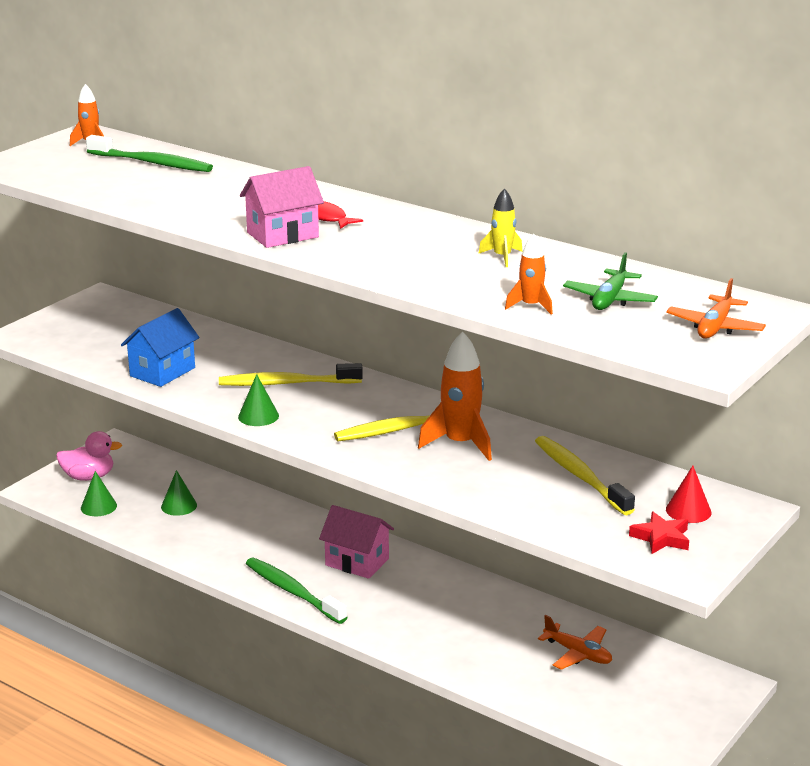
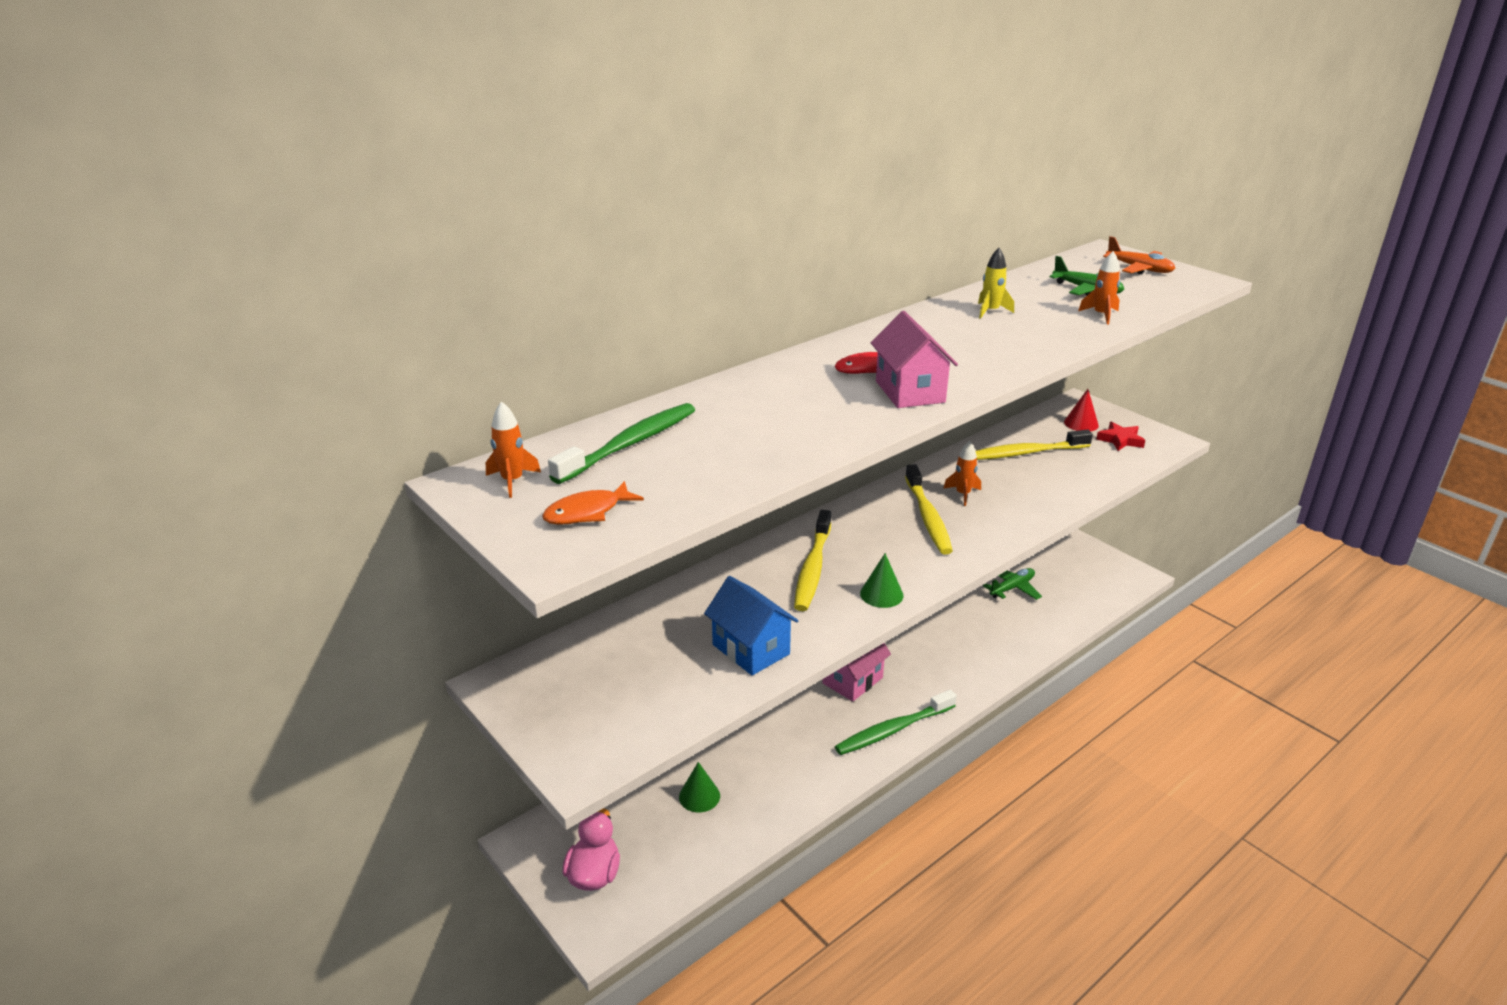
camera: 75 degrees left, 5 degrees up
(54, 165) = (587, 512): none -> orange fish
(98, 506) = (671, 870): green cone -> none
(460, 444) = (963, 494): orange rocket -> orange rocket, size x0.55
(578, 653) = (1012, 588): orange plane -> green plane

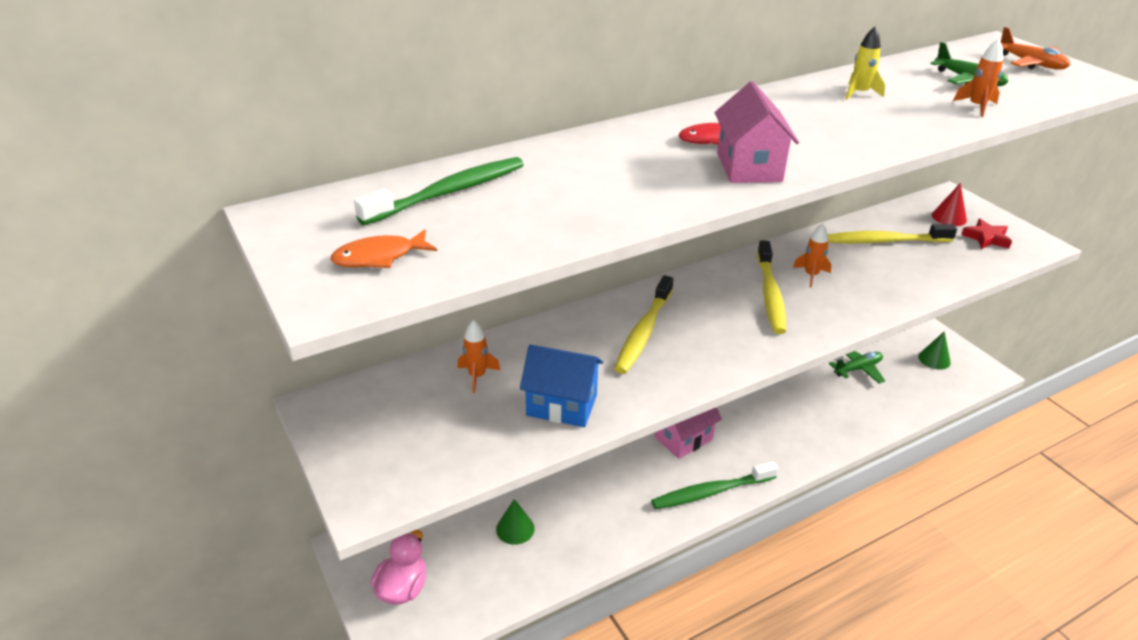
camera: 10 degrees right, 5 degrees up
(512, 481) = (321, 217): orange rocket -> orange rocket (477, 376)
(751, 649) = (562, 405): blue house -> blue house turned 45 degrees counterclockwise
(881, 594) = (704, 366): green cone -> green cone (934, 359)

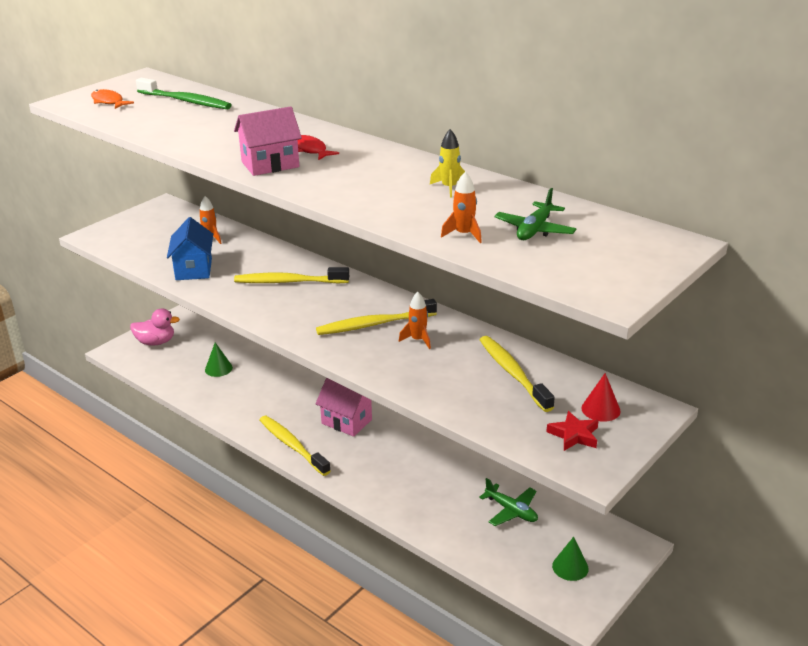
camera: 70 degrees right, 5 degrees down
(711, 492) = (292, 445): green toothbrush -> yellow toothbrush
(1031, 63) = (624, 259): orange plane -> none

